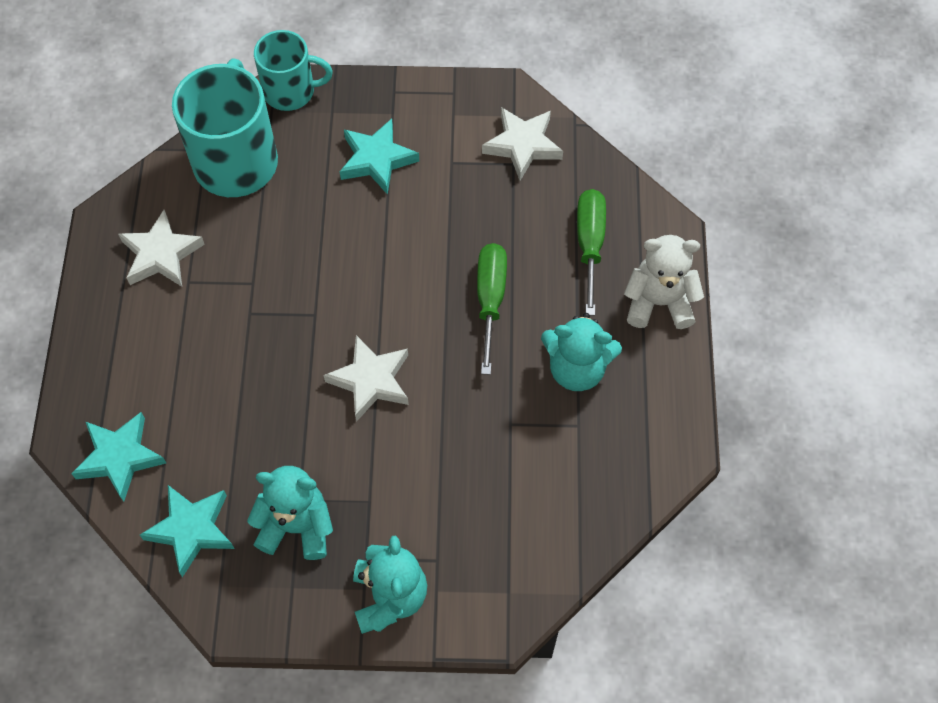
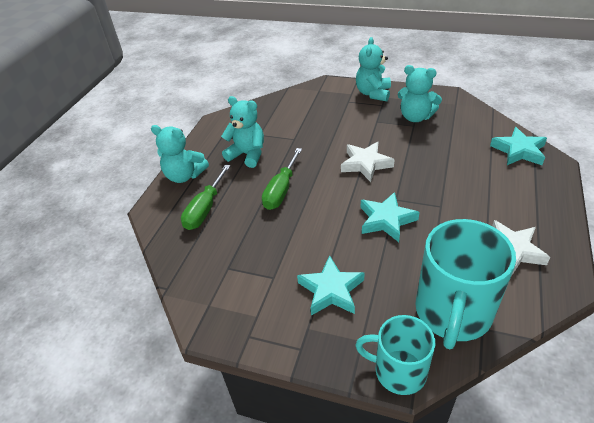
camera: 160 degrees left, 20 degrees down
(191, 530) = (472, 121): turquoise star -> turquoise star (386, 220)
(523, 145) = (214, 279): white star -> none
(658, 302) = (184, 176): white teddy bear -> turquoise teddy bear

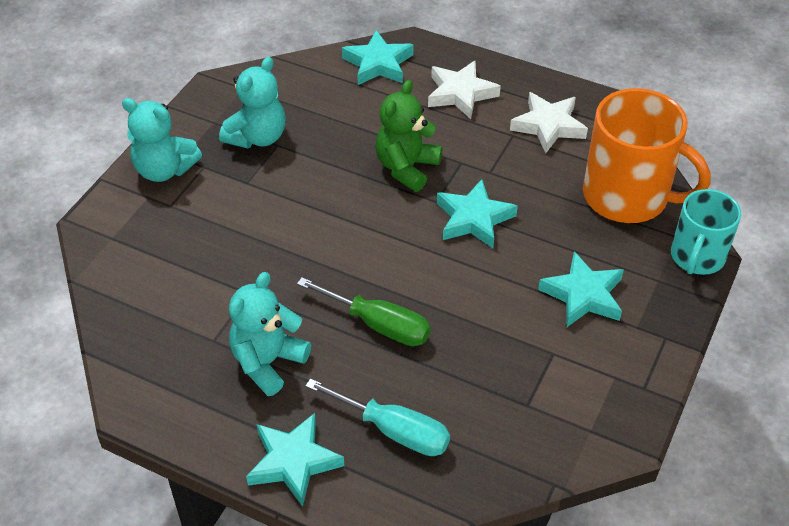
camera: 85 degrees left, 5 degrees up
(184, 176) = (293, 462): turquoise teddy bear -> turquoise star
(205, 209) = (394, 431): green screwdriver -> turquoise screwdriver
(366, 164) = (350, 216): white star -> white star (460, 93)
(421, 180) = (406, 168): none -> green teddy bear
(452, 312) = (628, 196): turquoise mug -> orange mug

